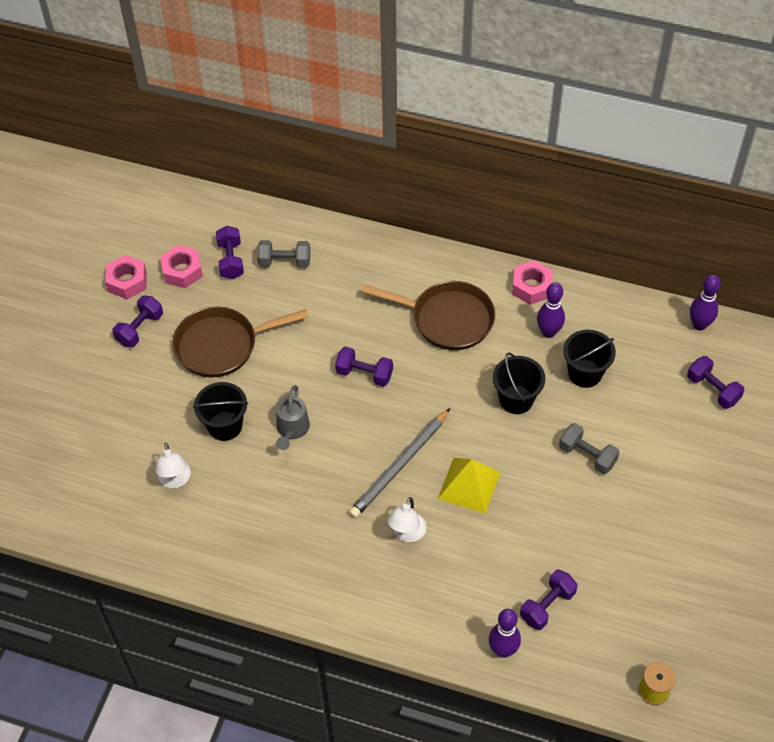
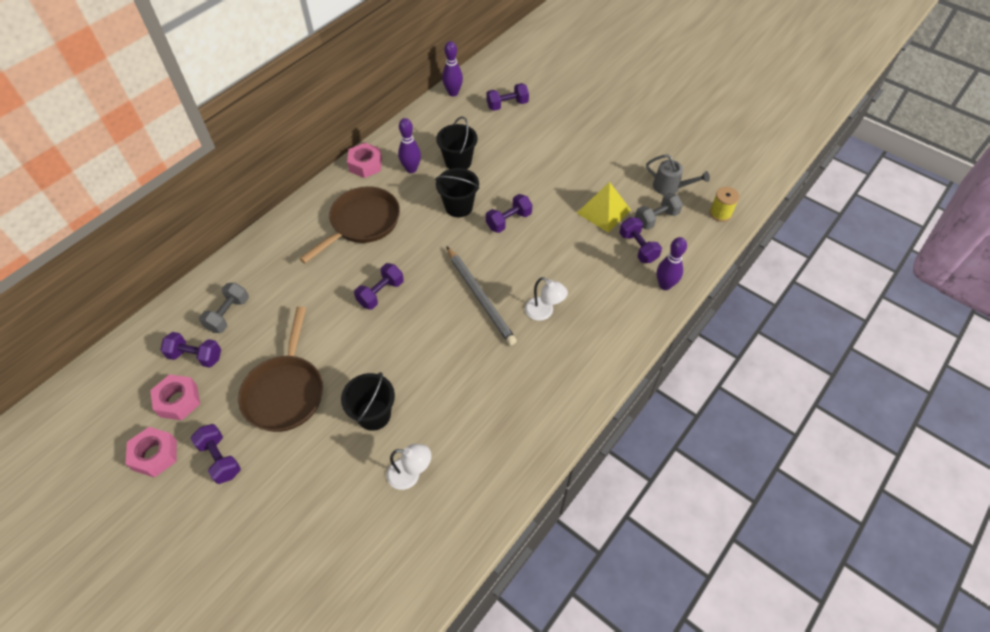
camera: 70 degrees left, 0 degrees up
(292, 430) = (406, 363): grey watering can -> grey watering can (670, 187)
(469, 485) = (519, 259): yellow pyramid -> yellow pyramid (603, 211)
(520, 456) = (508, 221): none -> purple dumbbell
(587, 456) = (526, 184): grey dumbbell -> grey dumbbell (656, 219)

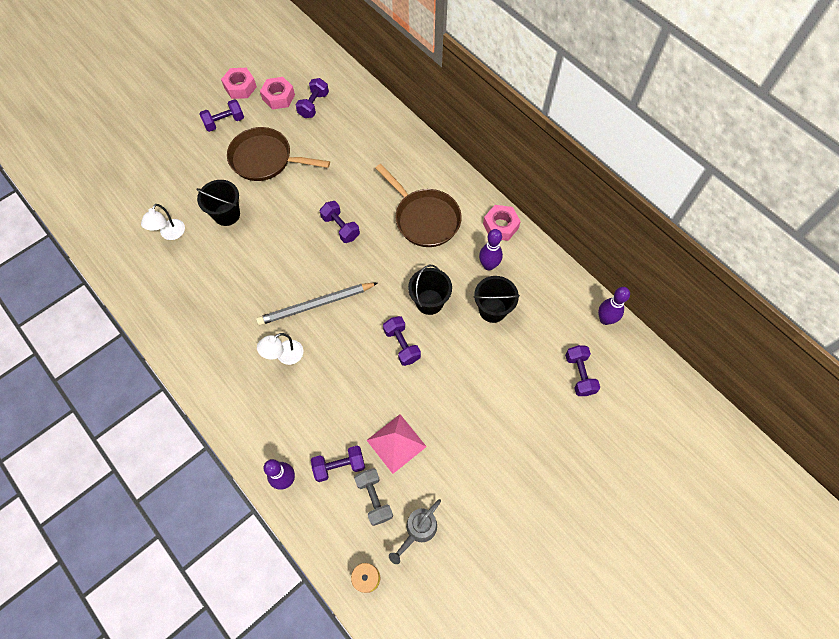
camera: 100 degrees right, 10 degrees up
(228, 314) = (347, 123): grey dumbbell -> none
(603, 211) = (396, 443): yellow pyramid -> pink pyramid

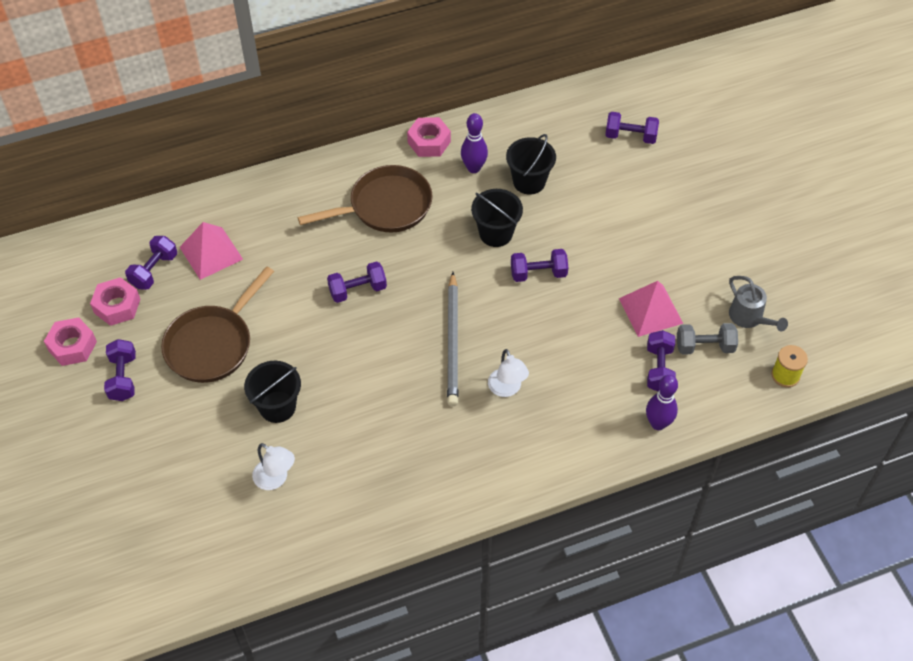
camera: 70 degrees left, 10 degrees down
(314, 105) = (154, 270): purple dumbbell -> purple dumbbell turned 75 degrees clockwise
(340, 130) = (211, 253): none -> pink pyramid
(605, 319) = (578, 96): purple bowling pin -> none

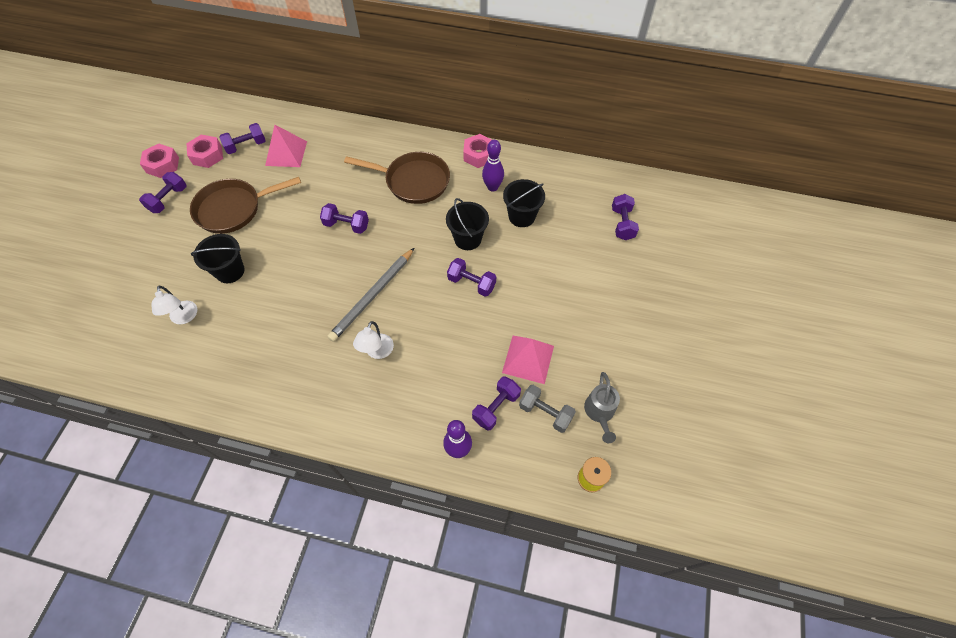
camera: 35 degrees right, 5 degrees up
(630, 136) = (622, 224): purple dumbbell -> purple dumbbell turned 45 degrees clockwise

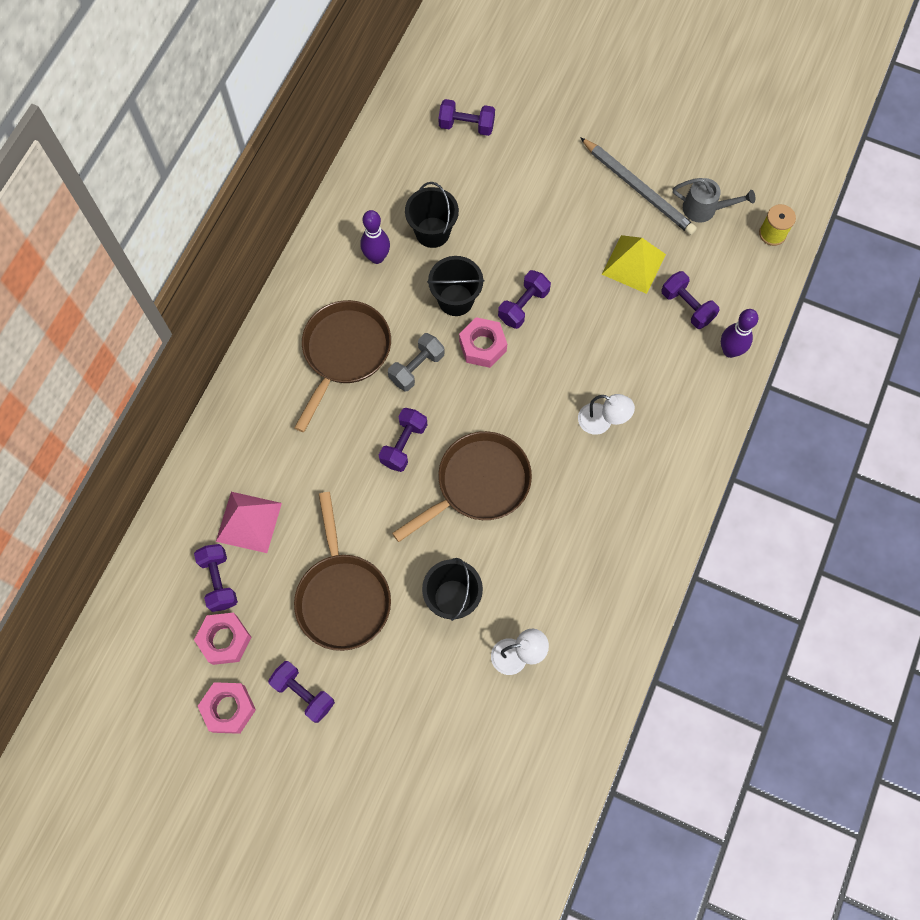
camera: 80 degrees left, 10 degrees up
(318, 274) = (478, 484): none -> brown pan
(372, 296) = (523, 420): grey pencil -> grey pencil (638, 189)
(478, 155) = (315, 265): pink nut -> pink nut (482, 346)
(528, 359) = (633, 264): pink pyramid -> yellow pyramid
(545, 413) = (699, 260): grey dumbbell -> grey dumbbell (417, 368)

